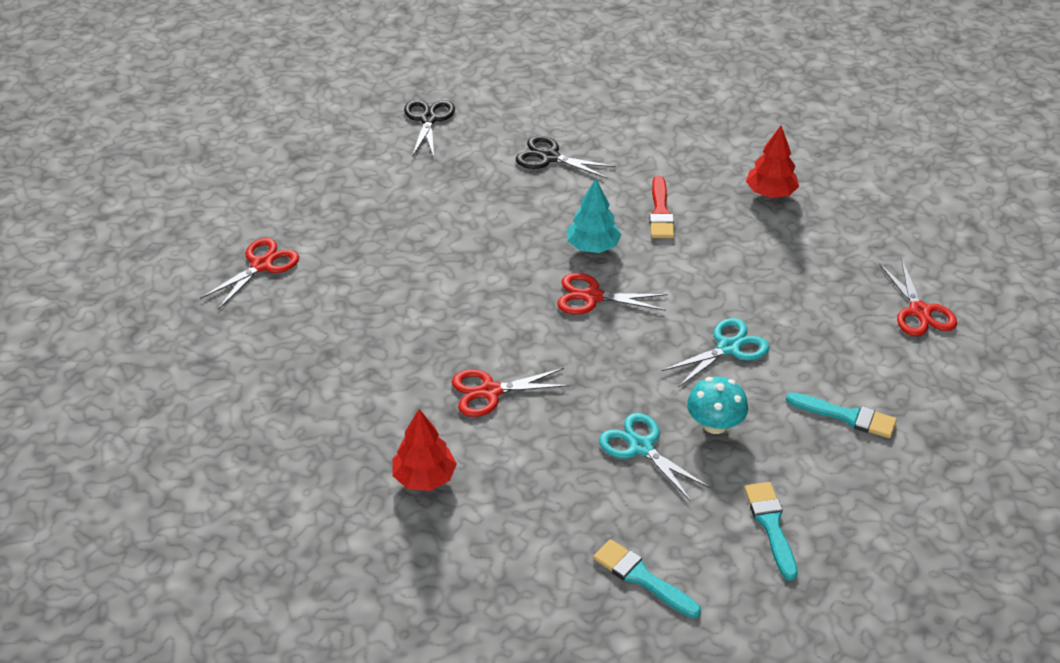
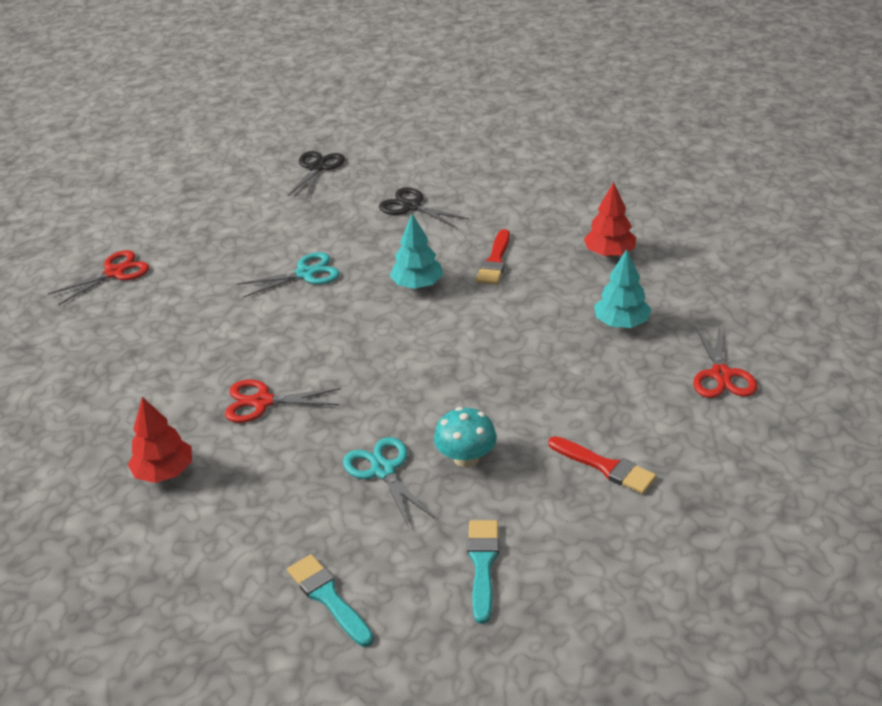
camera: 15 degrees right, 5 degrees down
(592, 297) = (397, 328): red scissors -> none
(728, 348) = (510, 388): turquoise scissors -> turquoise scissors (305, 274)
(809, 268) = (621, 323): none -> turquoise tree
(846, 416) = (605, 467): turquoise brush -> red brush

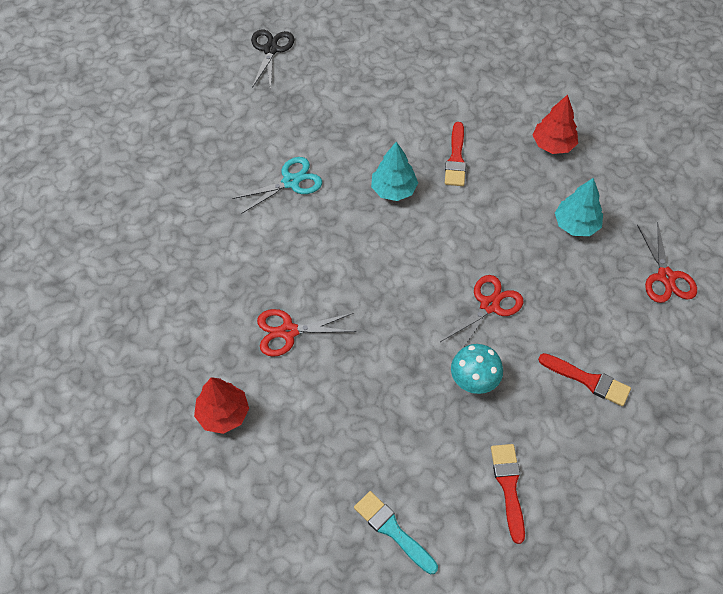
camera: 10 degrees left, 20 degrees up
(114, 273) = (114, 189): red scissors -> red scissors (489, 305)
(383, 470) = (408, 398): turquoise scissors -> none
(411, 206) = (368, 95): black scissors -> none
(483, 564) = (509, 487): turquoise brush -> red brush

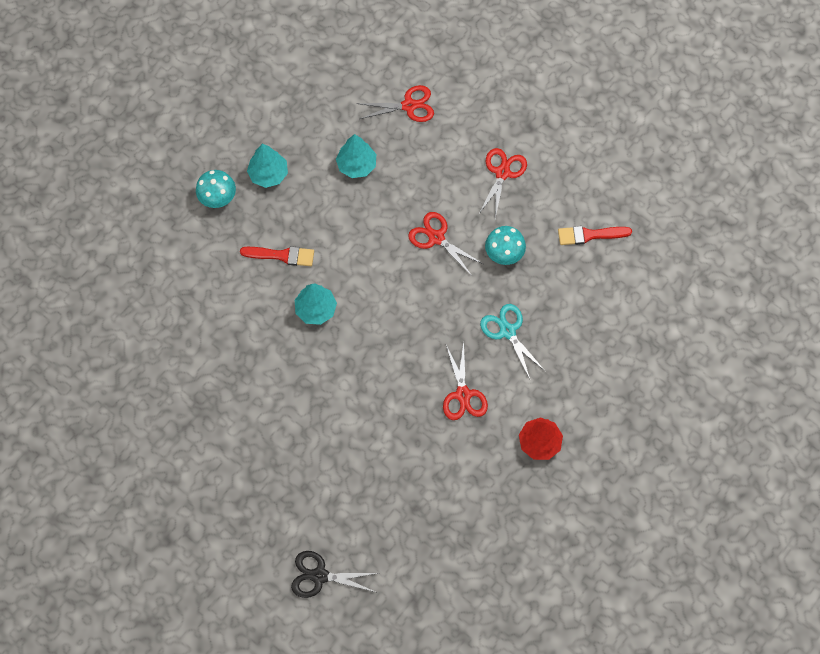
camera: 90 degrees left, 10 degrees up
(270, 50) = (131, 425): black scissors -> black scissors (319, 576)
(291, 182) = (304, 399): turquoise scissors -> turquoise scissors (507, 331)
(393, 530) = (627, 315): turquoise brush -> none
(519, 103) = (218, 197): none -> turquoise mushroom
(553, 145) = (268, 174): red tree -> turquoise tree
(588, 380) = (502, 173): red brush -> red scissors

